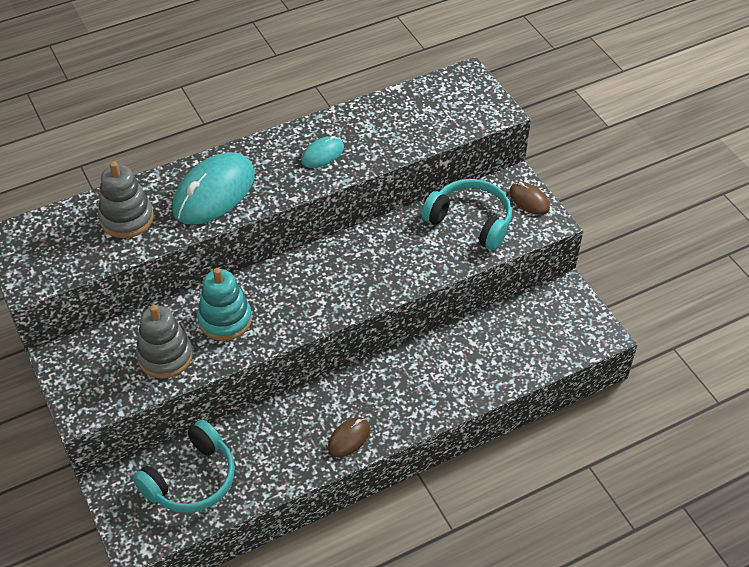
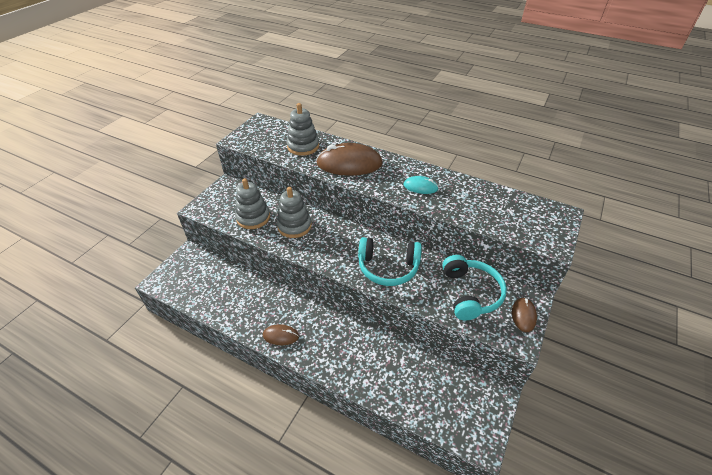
camera: 55 degrees right, 5 degrees down
(191, 479) = (209, 281): turquoise headphones -> turquoise headphones (388, 267)
(214, 192) = (349, 164): turquoise mouse -> brown mouse
(225, 319) = (294, 226): turquoise stacking toy -> grey stacking toy

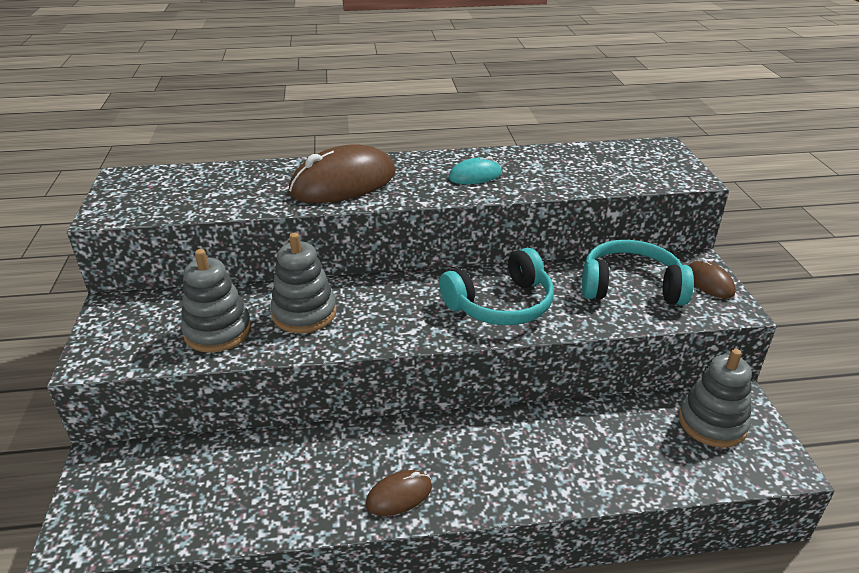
camera: 35 degrees left, 10 degrees down
(303, 146) = (242, 185): grey stacking toy -> grey stacking toy (712, 423)
(470, 293) = (630, 287): turquoise headphones -> turquoise headphones turned 45 degrees counterclockwise

